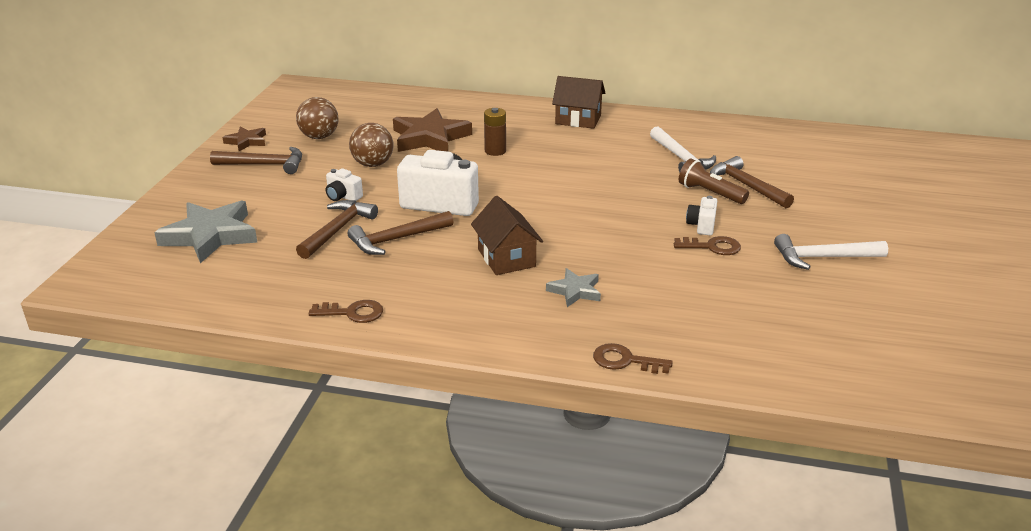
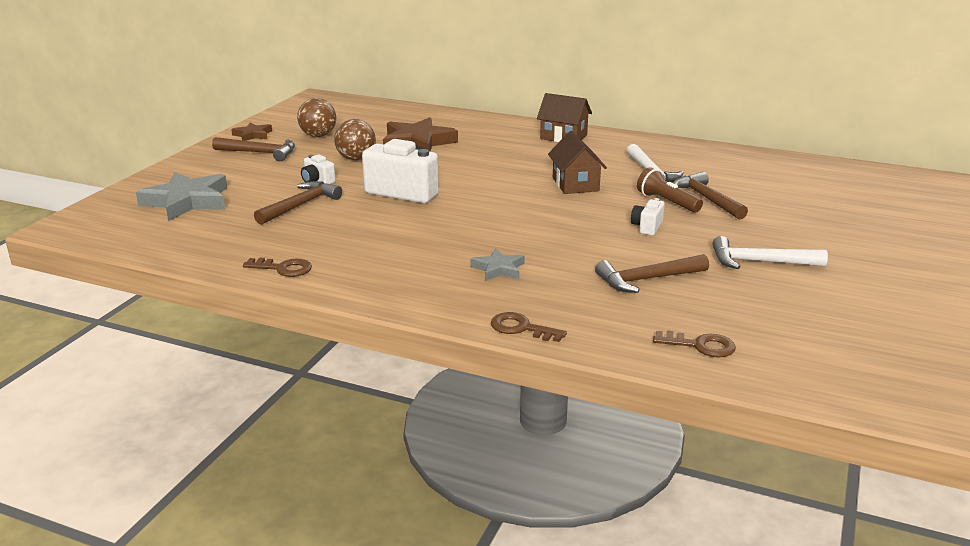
camera: 10 degrees right, 5 degrees down
(396, 239) = (350, 216): brown hammer -> brown hammer (646, 280)
(495, 151) = (473, 156): brown battery -> none
(506, 258) = (445, 238): brown house -> brown house (575, 184)
(712, 247) = (649, 245): brown key -> brown key (700, 346)

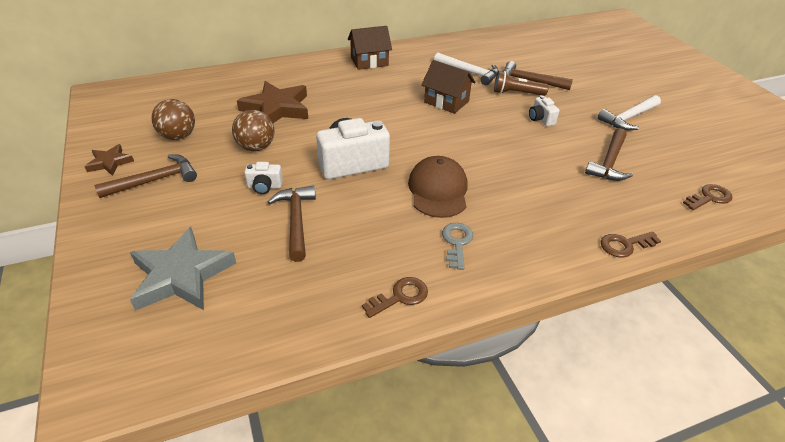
camera: 45 degrees left, 15 degrees up
(383, 263) = (457, 243): none -> grey key
(436, 231) = (438, 190): none -> brown cap
(498, 269) = (530, 202): grey star -> none

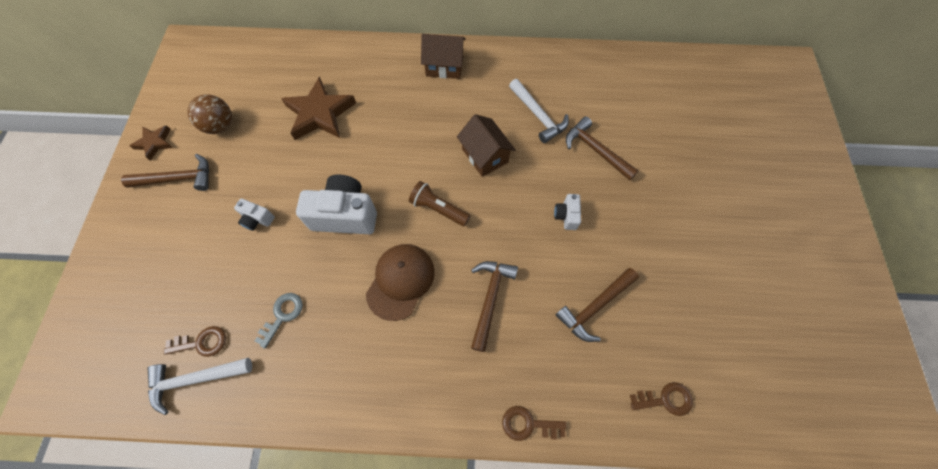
camera: 25 degrees right, 25 degrees up
(181, 275) = (149, 300): grey star -> none
(256, 147) = (276, 163): brown ball -> none
(296, 220) = (261, 272): brown hammer -> brown hammer (490, 298)
(400, 297) = (294, 397): brown key -> brown key (201, 342)
(457, 243) = (377, 355): grey key -> grey key (282, 315)
(516, 93) = (567, 166): brown flashlight -> brown flashlight (438, 209)
(628, 118) = (666, 247): white hammer -> white hammer (195, 379)

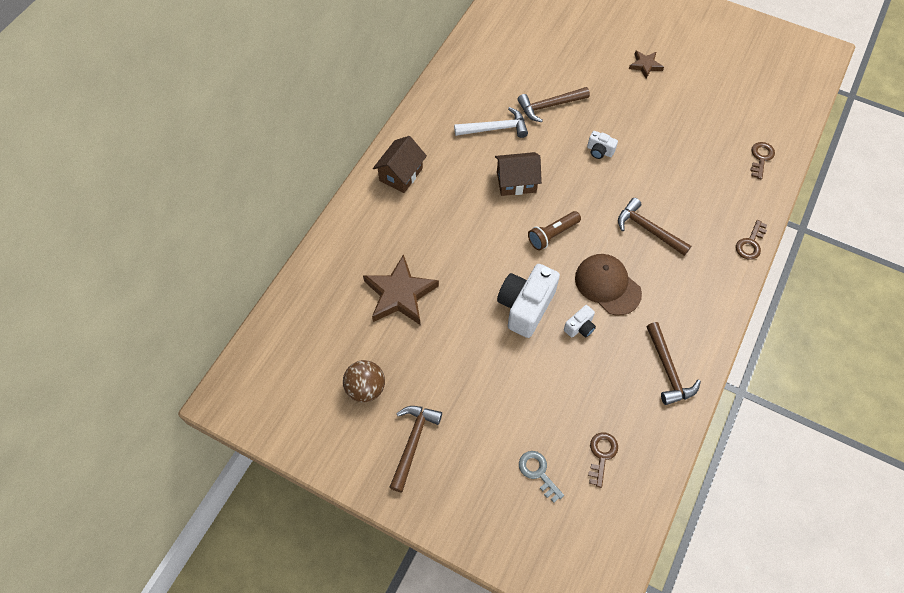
camera: 65 degrees left, 5 degrees down
(155, 143) = (354, 457): brown star -> brown star (645, 65)
(195, 379) = (633, 467): white hammer -> none
(257, 219) = (496, 380): white camera -> white camera (580, 327)
(282, 315) = (602, 383): grey key -> grey key (538, 473)
(594, 307) = (681, 167): brown hammer -> brown hammer (668, 370)

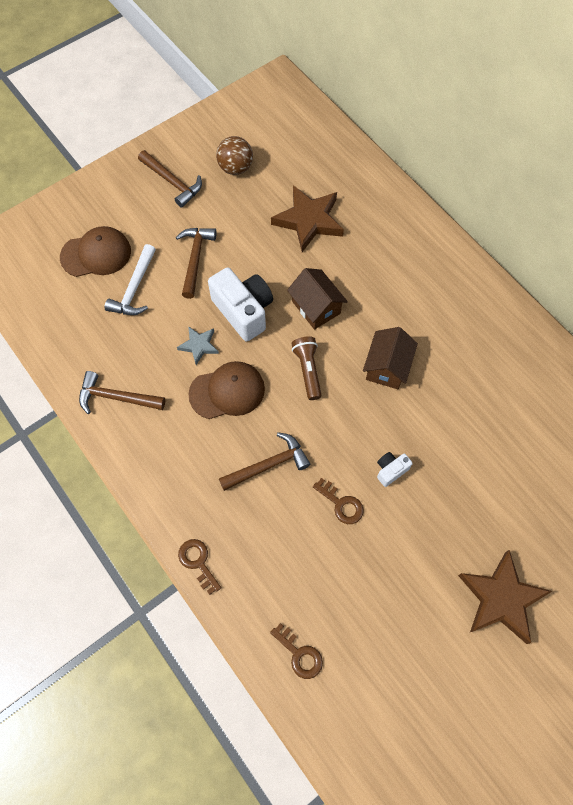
camera: 115 degrees right, 5 degrees up
(401, 174) = (442, 269): brown house -> brown house (316, 307)
(495, 128) = (467, 379): white hammer -> white hammer (134, 289)
(538, 473) = (96, 254): grey key -> brown cap
(549, 106) = (478, 449): brown hammer -> brown hammer (195, 259)
(580, 327) = (199, 345): white camera -> grey star
(601, 455) = (80, 305): brown key -> brown key (341, 504)
(645, 65) = (501, 598): brown star -> brown star, size x1.89

